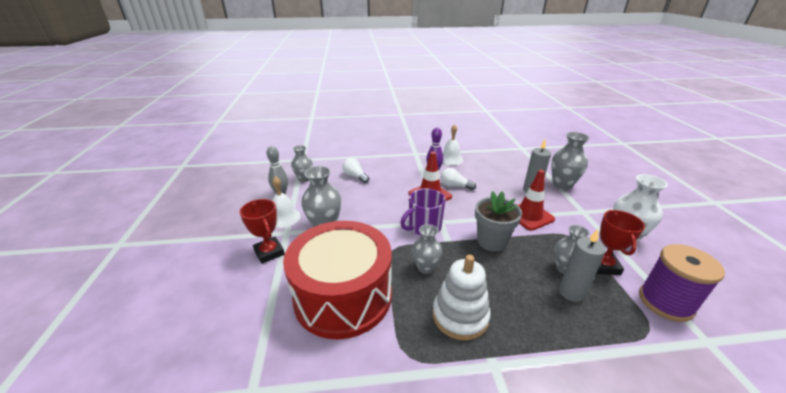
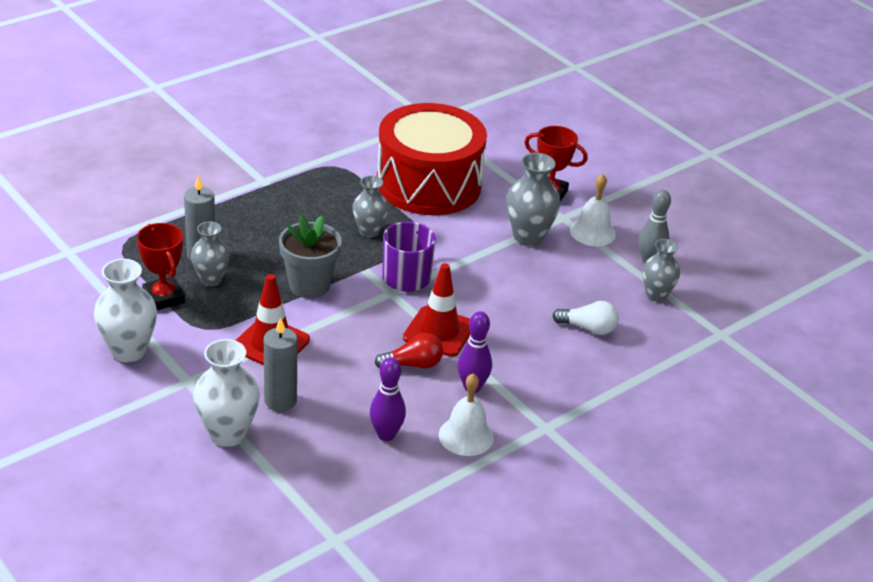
camera: 145 degrees right, 5 degrees up
(455, 186) = (413, 364): white light bulb -> red light bulb
(460, 316) = (307, 202): white stacking toy -> none
(485, 167) = (386, 434): none -> purple bowling pin
(562, 185) = (227, 434): grey vase -> white vase
(665, 302) = (98, 276): purple spool -> none

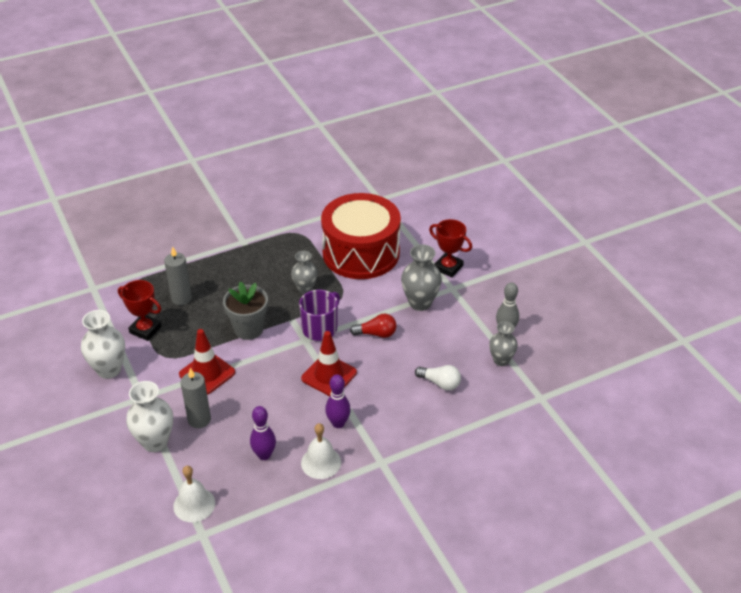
camera: 15 degrees right, 5 degrees up
(163, 297) = (145, 330): red trophy -> red trophy turned 45 degrees counterclockwise
(211, 279) = (182, 318): grey vase -> none
(413, 364) = (301, 400): red light bulb -> red light bulb (376, 334)
(592, 232) = (470, 302): white bell -> white bell (194, 504)

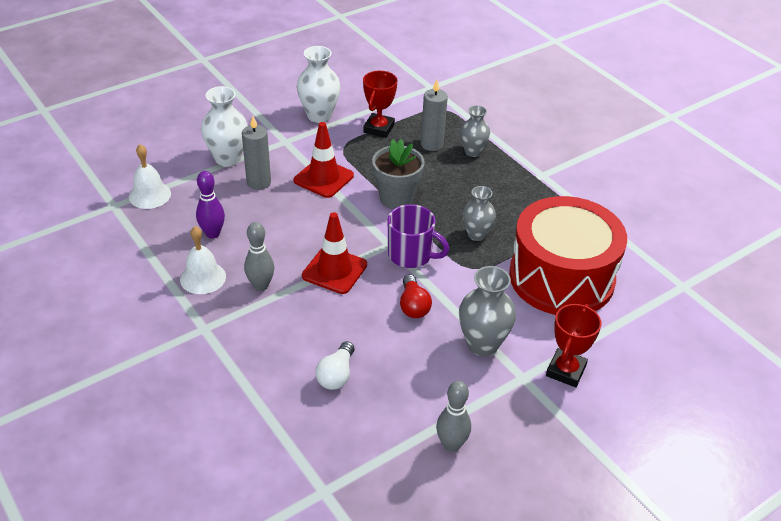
camera: 80 degrees right, 0 degrees up
(338, 423) = (261, 286): purple bowling pin -> grey bowling pin
(501, 360) = (390, 441): grey vase -> grey vase (473, 152)

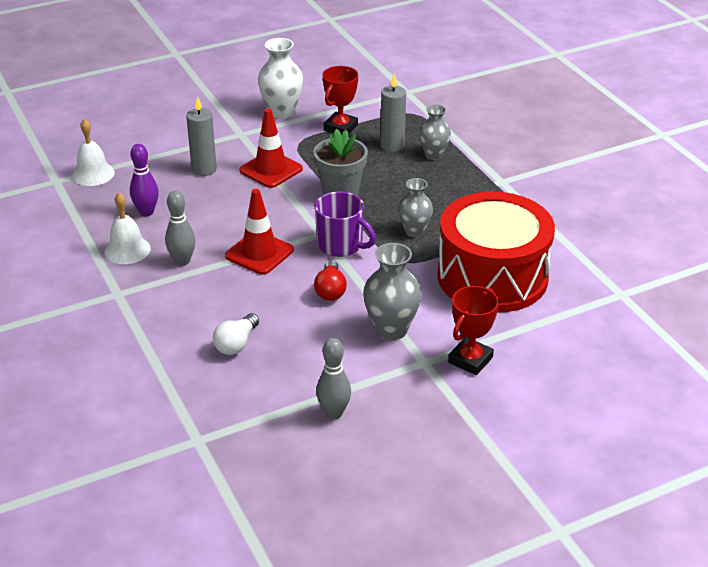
camera: 10 degrees right, 5 degrees down
(228, 159) = (178, 146): white vase -> none

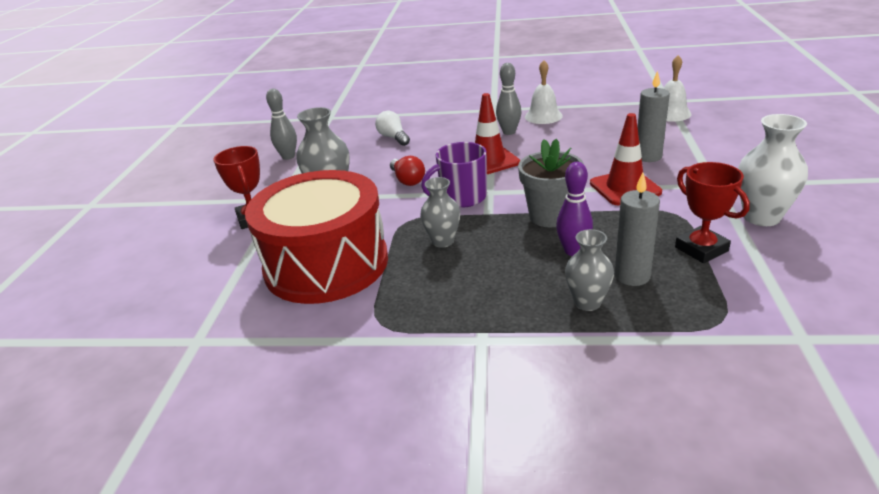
camera: 125 degrees right, 5 degrees down
(146, 212) = (591, 127): purple bowling pin -> purple bowling pin (573, 251)
(330, 290) = (407, 180): red light bulb -> red light bulb turned 150 degrees counterclockwise

